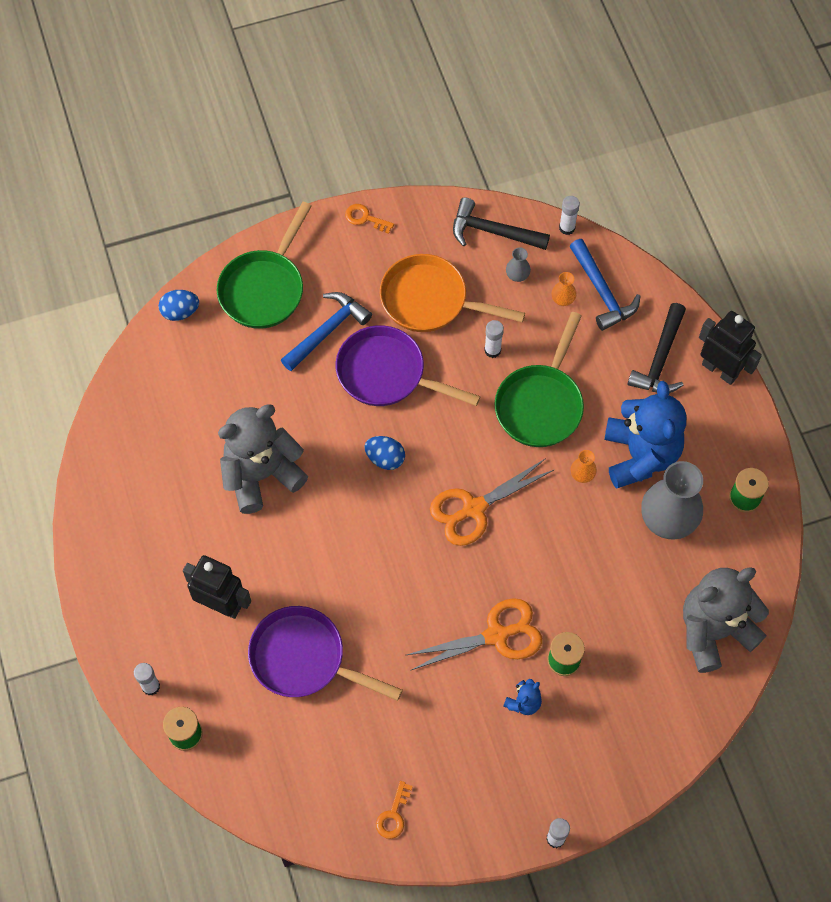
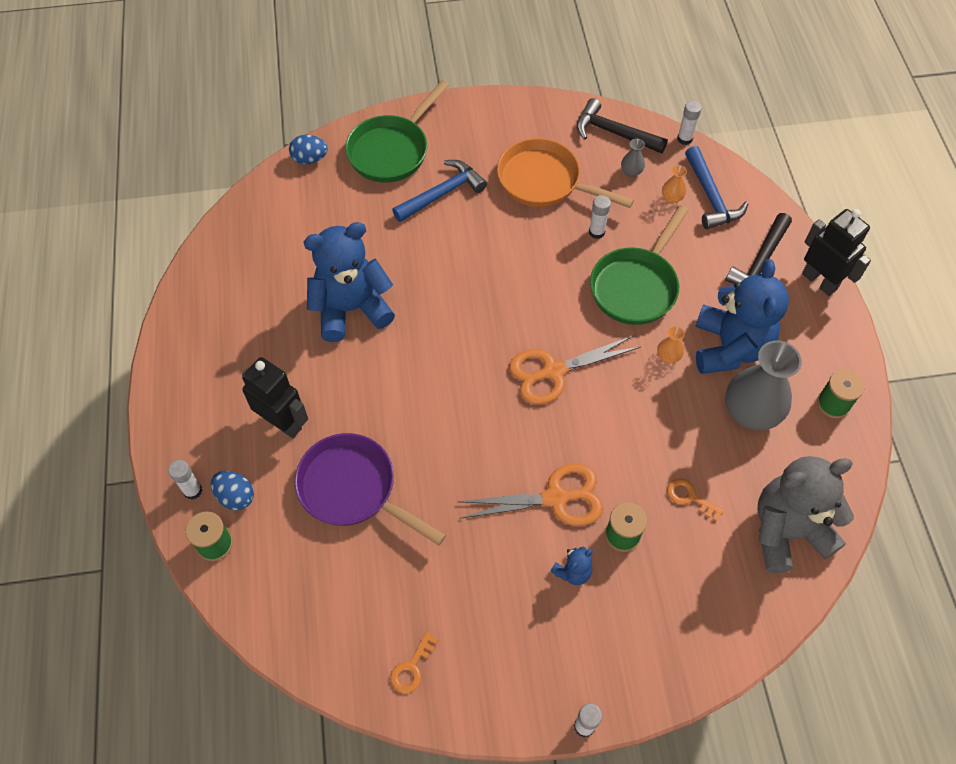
camera: 10 degrees right, 5 degrees down
(261, 475) = (351, 309): grey teddy bear -> blue teddy bear
(365, 218) = (497, 106): orange key -> orange key (689, 497)
(385, 458) = (474, 312): blue egg -> blue egg (235, 496)
(387, 374) = (491, 238): purple pan -> none

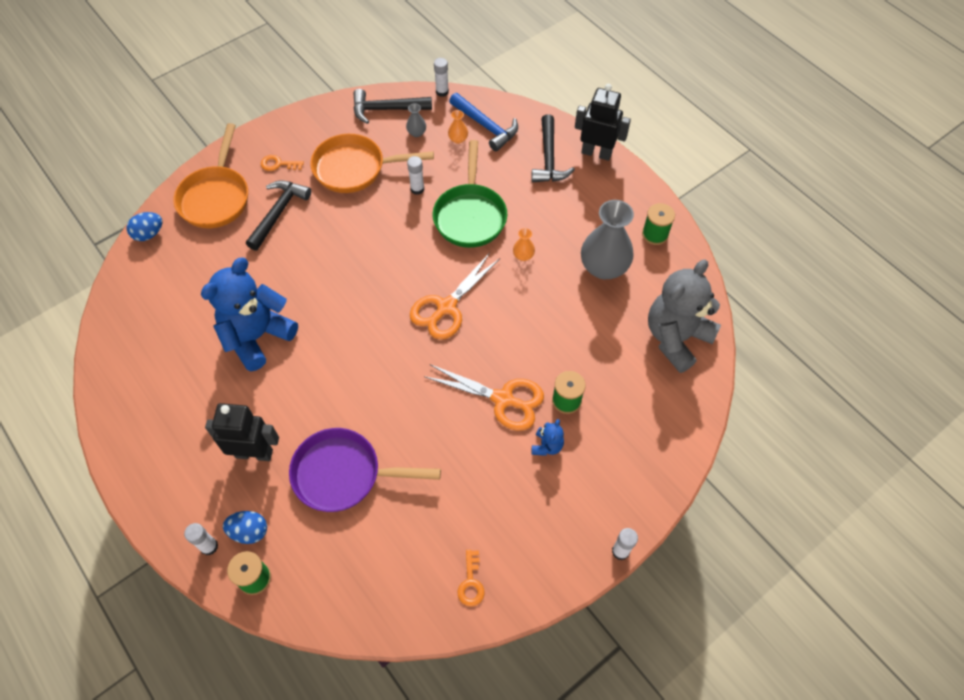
camera: 30 degrees left, 0 degrees up
(391, 150) = (216, 197): green pan -> orange pan
(442, 193) = (278, 213): blue hammer -> black hammer
(555, 498) = (503, 399): orange scissors -> orange scissors turned 60 degrees clockwise
(689, 497) = (597, 349): orange key -> orange key (278, 164)
(729, 347) = (562, 229): blue teddy bear -> none

